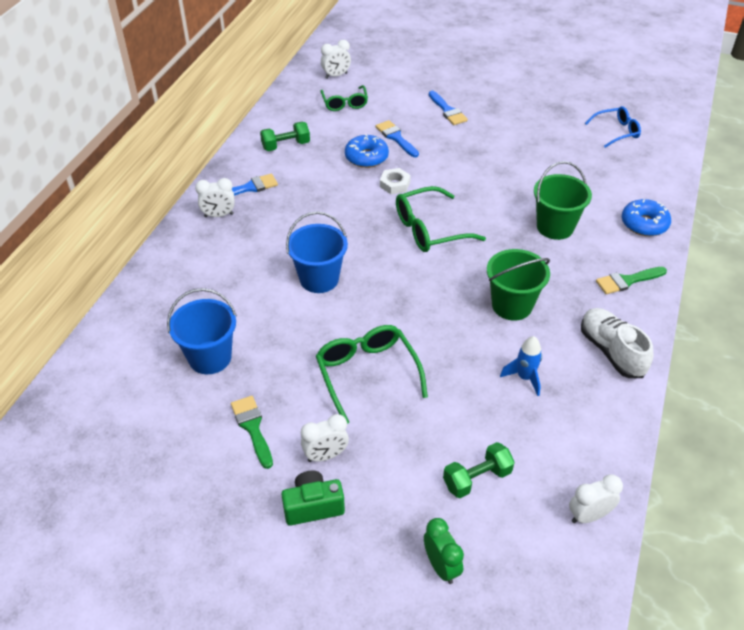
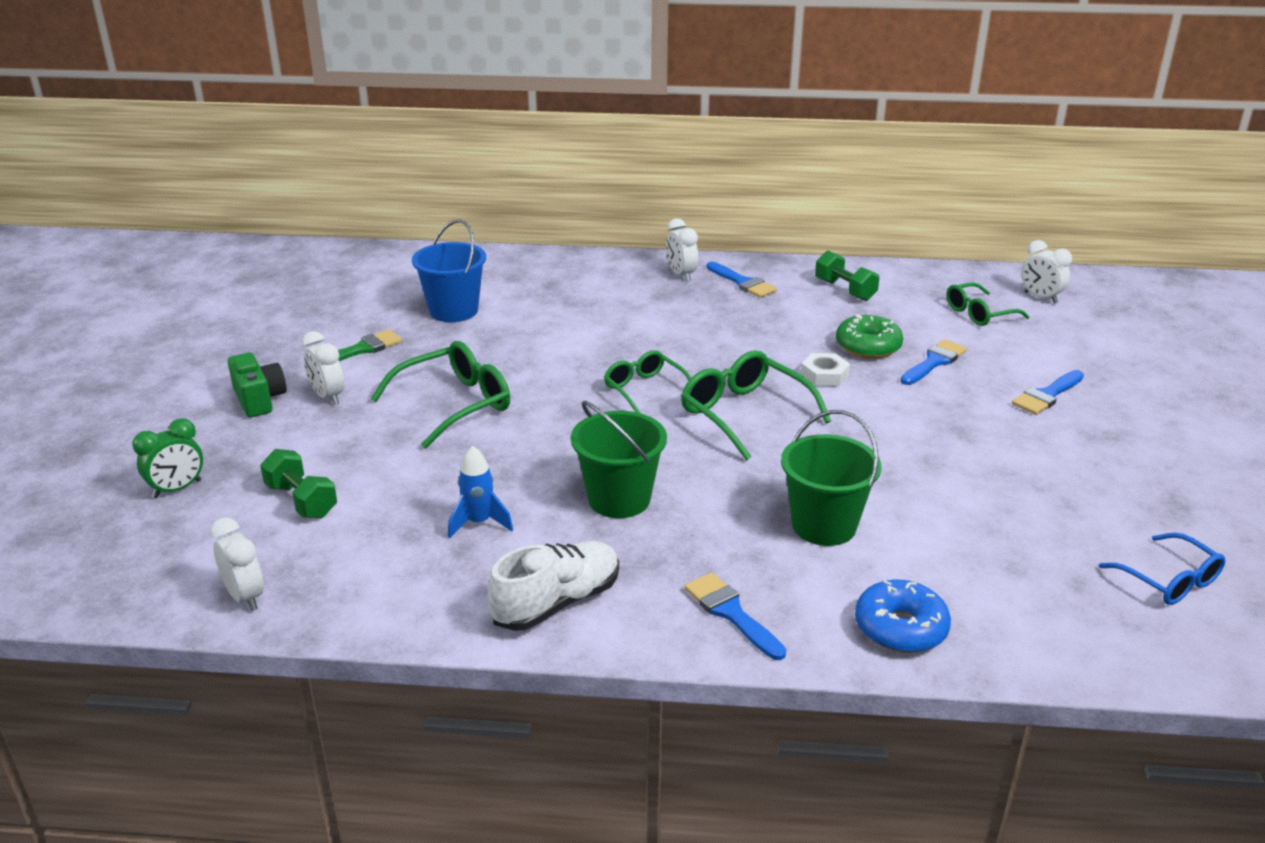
camera: 75 degrees right, 15 degrees down
(319, 279) = (603, 350): blue bucket -> none
(366, 157) = (868, 346): blue donut -> green donut
(383, 268) = (645, 390): none -> green glasses
(627, 281) = (731, 613): green brush -> blue brush

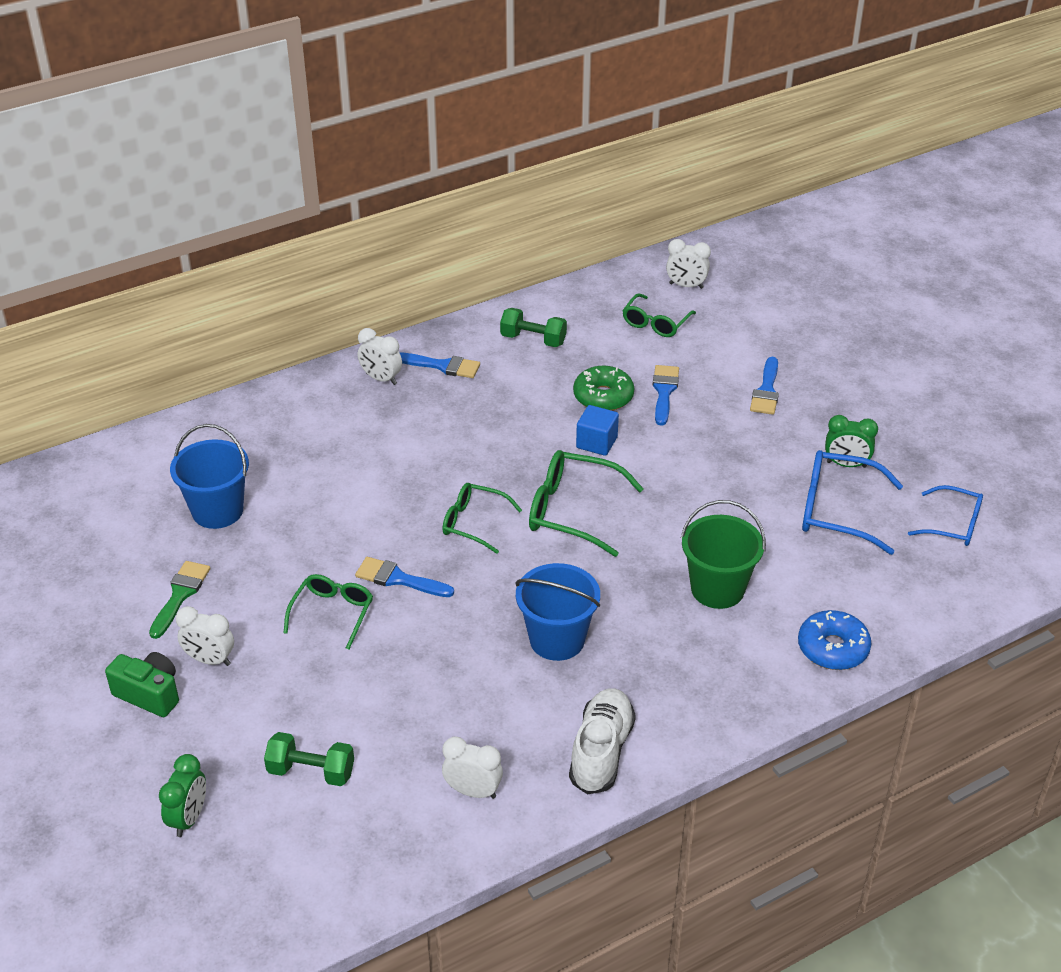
camera: 35 degrees left, 10 degrees up
(245, 597) = (369, 877): white clock -> white clock (473, 791)
(455, 404) = (332, 613): green glasses -> green glasses, size x0.65
(479, 523) = (475, 716): blue rocket -> none
(619, 499) = (557, 639): green bucket -> blue bucket
(731, 613) = (722, 695): blue brush -> blue brush (398, 579)
(824, 375) = (596, 442): white nut -> blue cube
(1030, 514) = (836, 511): none -> blue glasses
(1081, 481) = (846, 464): none -> green clock

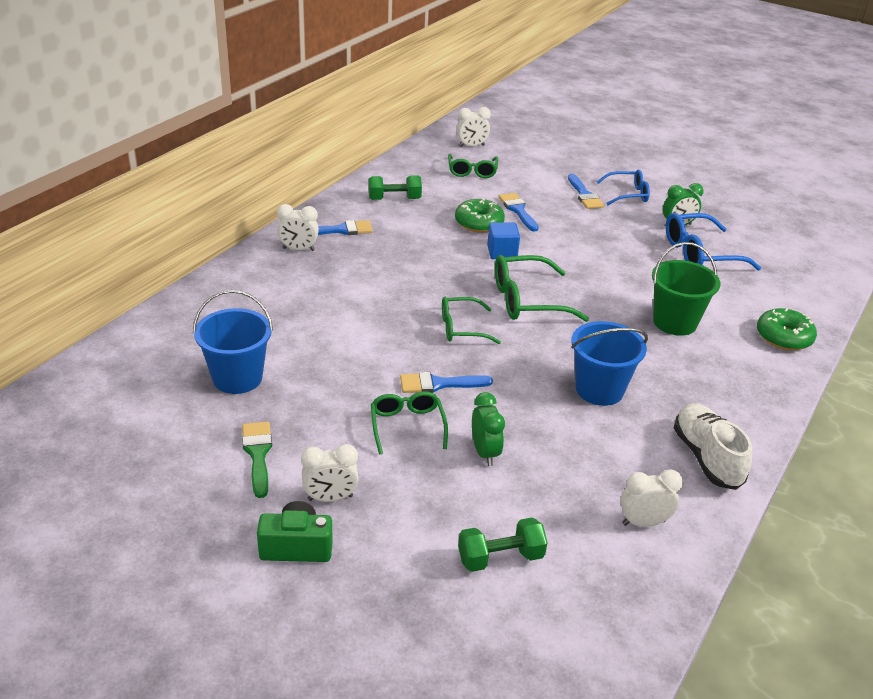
camera: 30 degrees left, 5 degrees down
(189, 818) = (426, 642): green clock -> green clock (485, 452)
(832, 648) = (783, 337): blue donut -> green donut
(953, 525) = (775, 243): blue glasses -> blue glasses (628, 194)

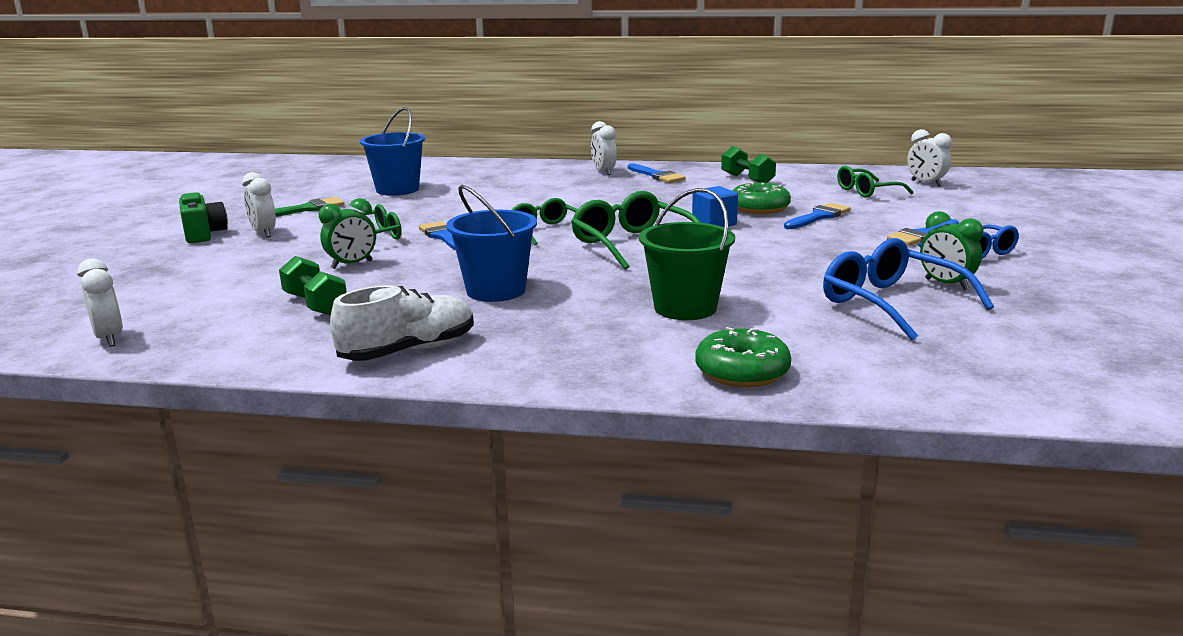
camera: 70 degrees right, 15 degrees down
(500, 557) = (206, 289): green dumbbell -> green dumbbell (315, 305)
(643, 522) = (275, 334): white clock -> white clock (109, 338)

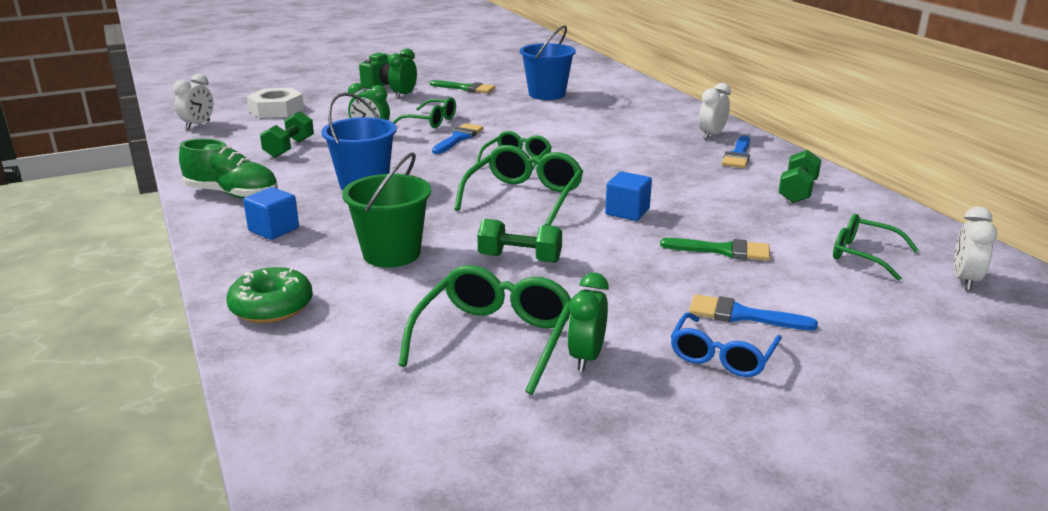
camera: 55 degrees right, 5 degrees up
(160, 291) = (276, 109): none -> white nut
(263, 233) = (404, 95): white clock -> green clock
(408, 351) = (232, 194): white shoe -> green shoe
(550, 345) = (274, 229): none -> blue cube
(756, 269) = (520, 258): none -> green dumbbell
(759, 208) = (706, 219): green donut -> none
(818, 217) = (723, 250): blue brush -> green brush
(890, 303) = (495, 338): blue glasses -> green glasses

